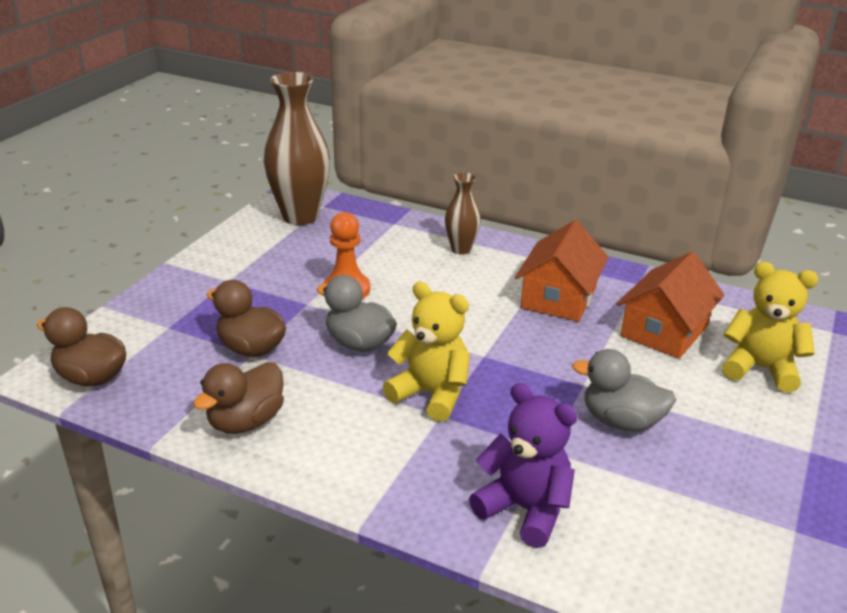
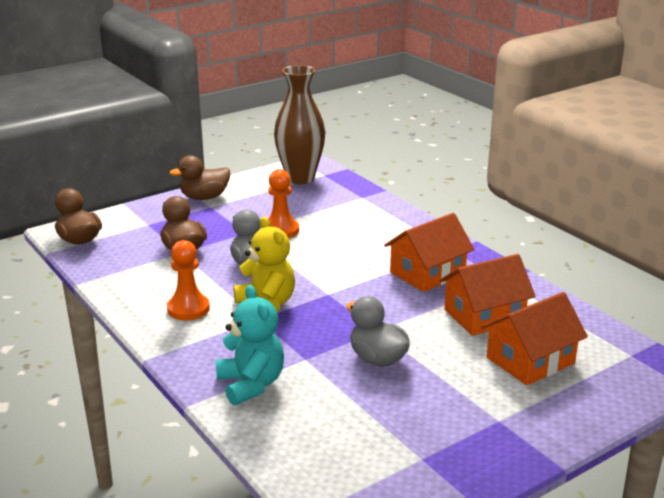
camera: 30 degrees right, 5 degrees down
(246, 421) = (139, 287): brown duck -> brown duck (204, 197)
(342, 431) = (188, 309): none -> orange pawn
(461, 249) = (391, 225): brown vase -> none
(525, 509) = (251, 384): purple teddy bear -> turquoise teddy bear
(760, 369) = (530, 360): yellow teddy bear -> orange house

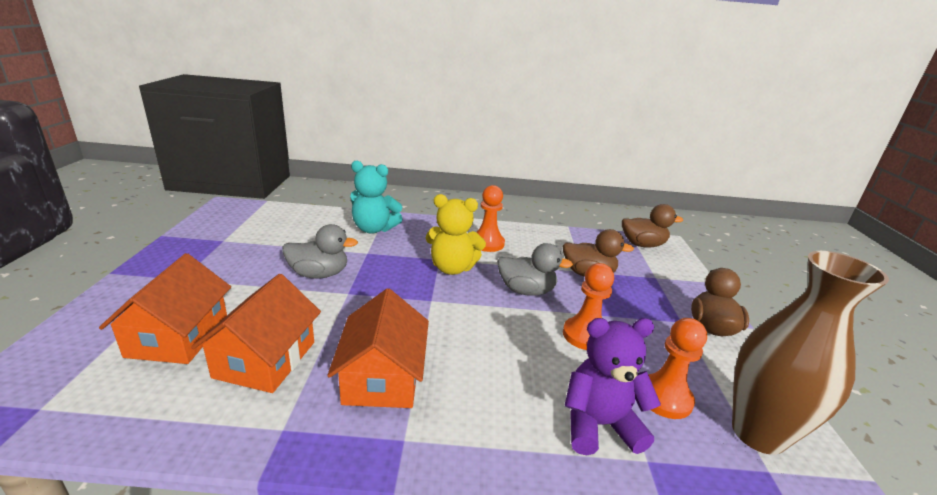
camera: 125 degrees right, 0 degrees up
(308, 200) = (664, 398): none -> orange pawn
(358, 210) = (599, 425): none -> purple teddy bear

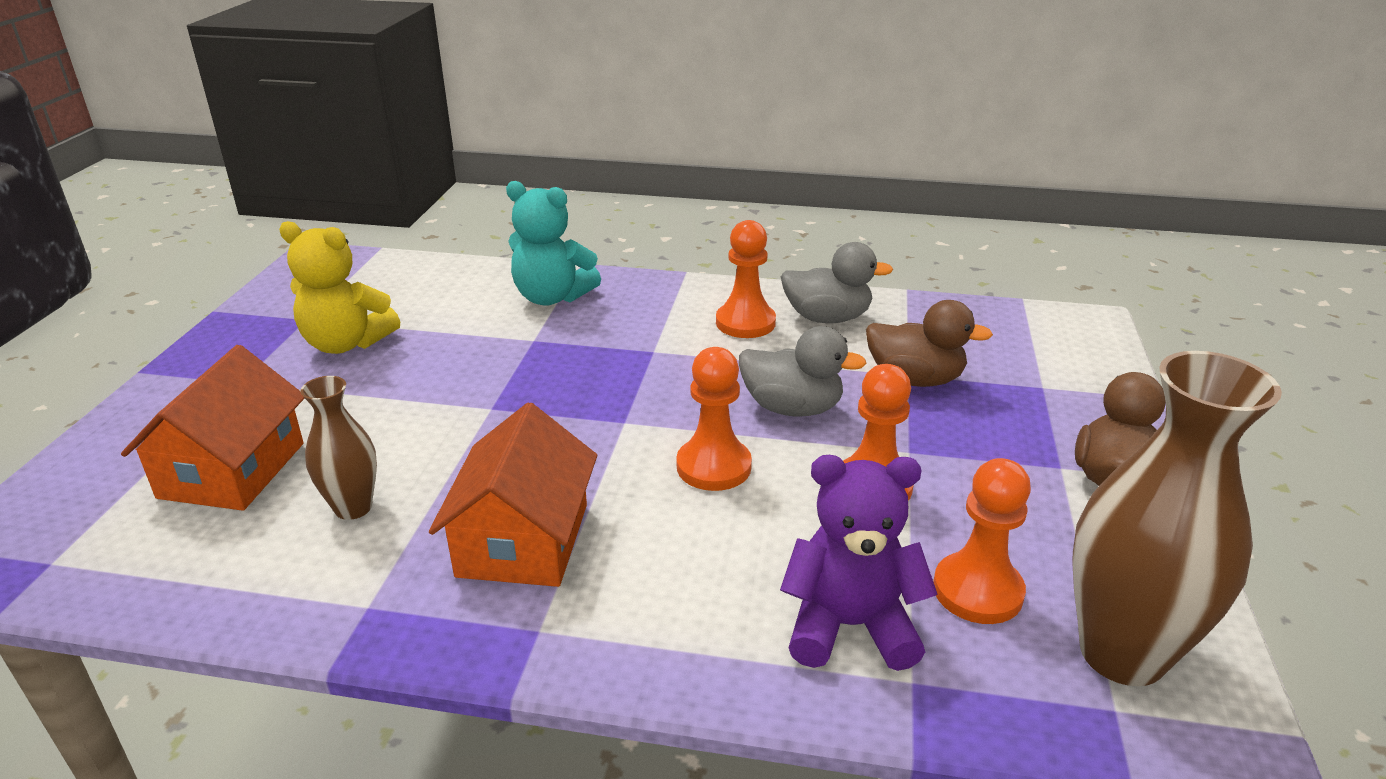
camera: 10 degrees right, 5 degrees up
(265, 359) = (353, 507): orange house -> brown vase
(319, 274) = (450, 376): grey duck -> grey duck (827, 318)
(452, 268) = (672, 367): yellow teddy bear -> yellow teddy bear (346, 343)
(490, 326) = (713, 467): none -> orange pawn
(642, 245) = (1040, 324): brown duck -> none

